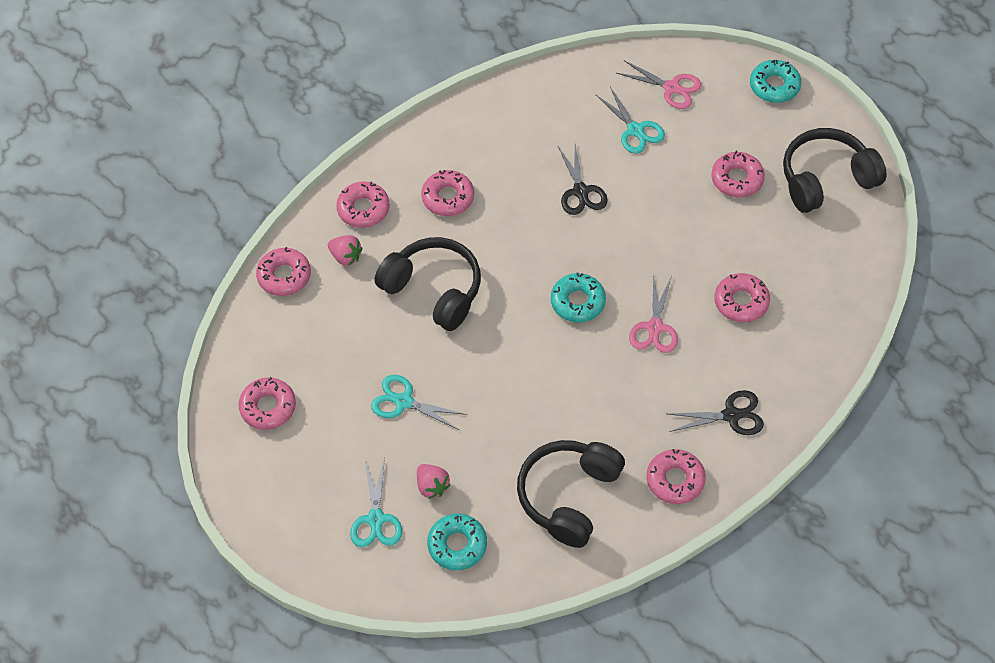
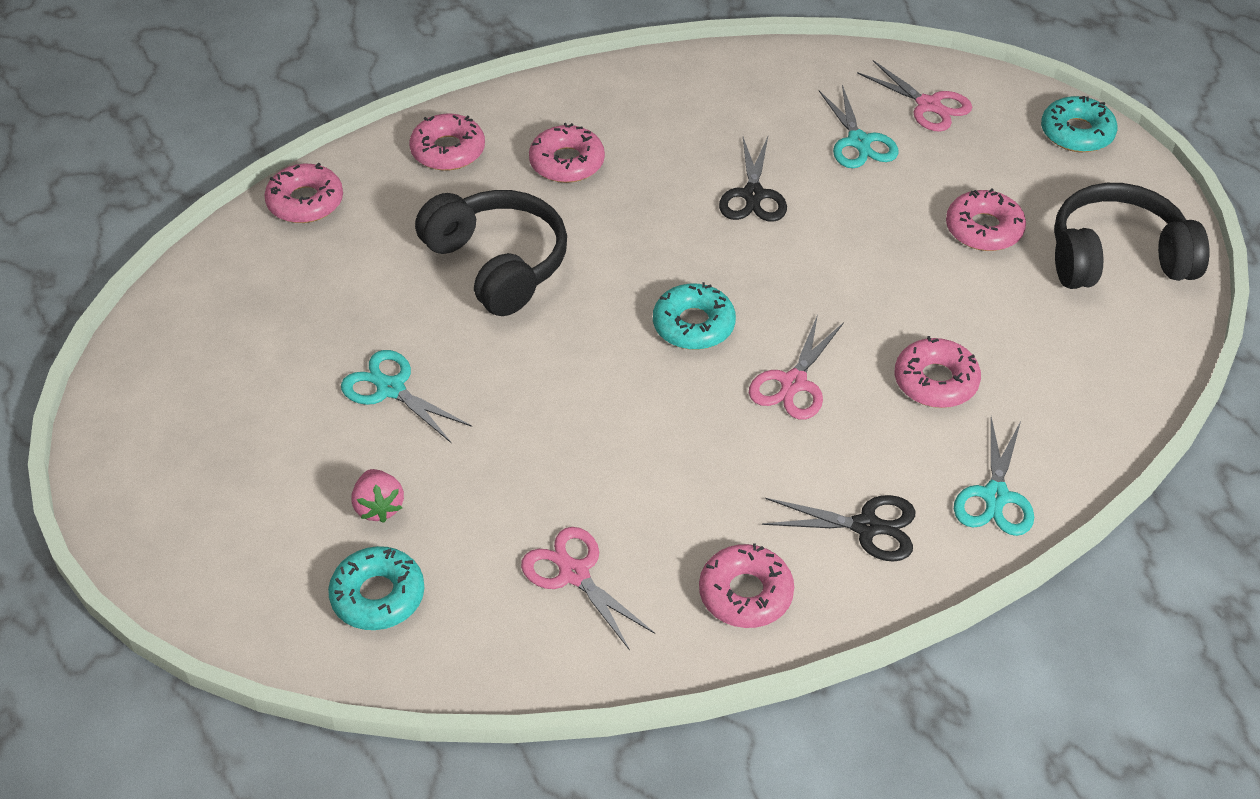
camera: 15 degrees right, 10 degrees down
(268, 407) = (202, 350): pink donut -> none
(346, 257) = (397, 198): pink strawberry -> none
(376, 519) = (277, 529): turquoise scissors -> turquoise scissors (995, 496)
(569, 496) = (574, 574): black headphones -> pink scissors

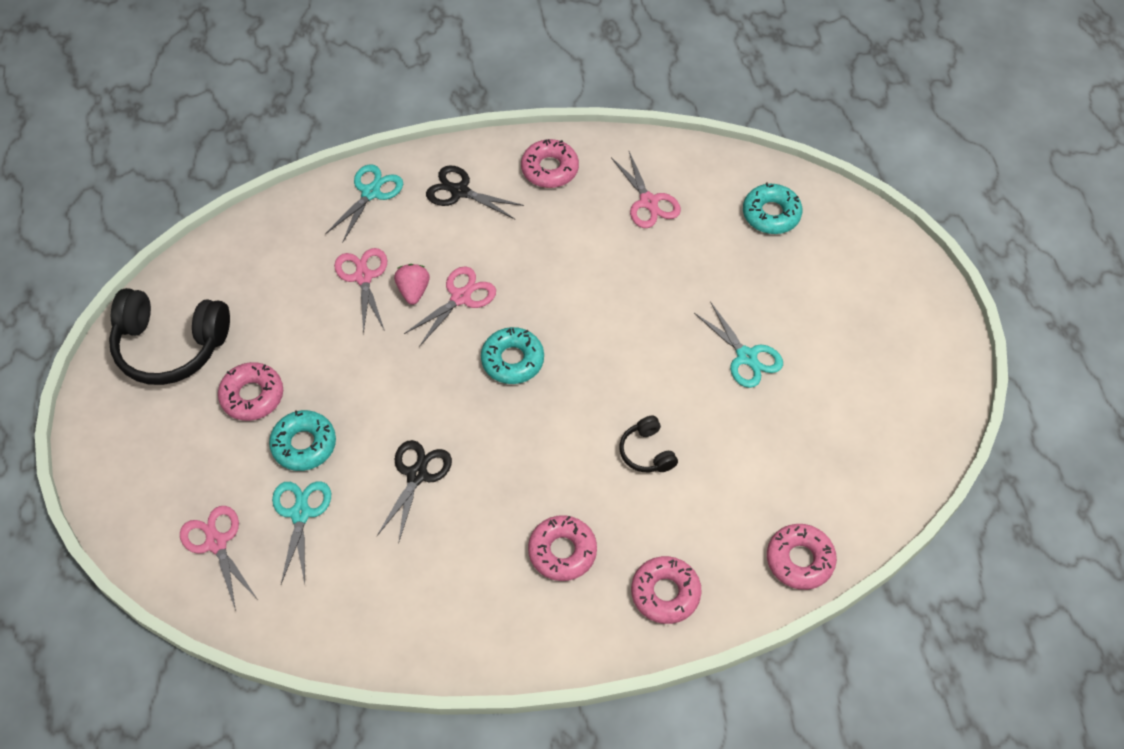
camera: 165 degrees left, 10 degrees up
(379, 507) = (764, 270): pink strawberry -> pink strawberry (413, 291)
(497, 264) = (647, 452): black headphones -> black headphones, size x0.49
(935, 381) = (363, 277): pink donut -> pink scissors
(1076, 133) = (112, 478): turquoise donut -> turquoise donut (304, 445)

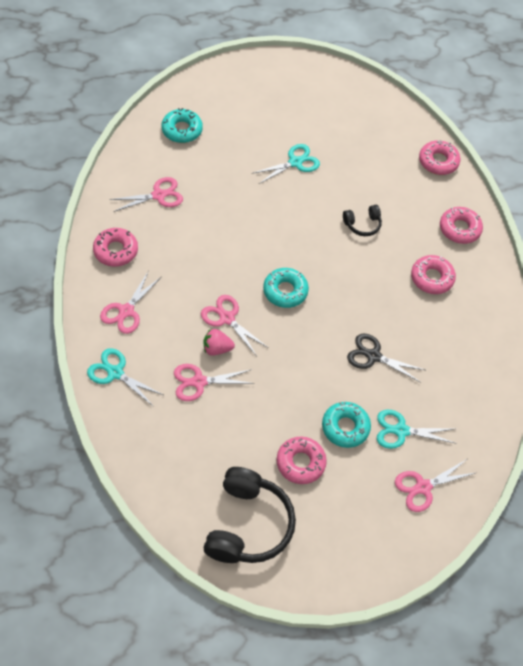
camera: 90 degrees left, 0 degrees up
(460, 192) = (126, 311): black scissors -> pink scissors

